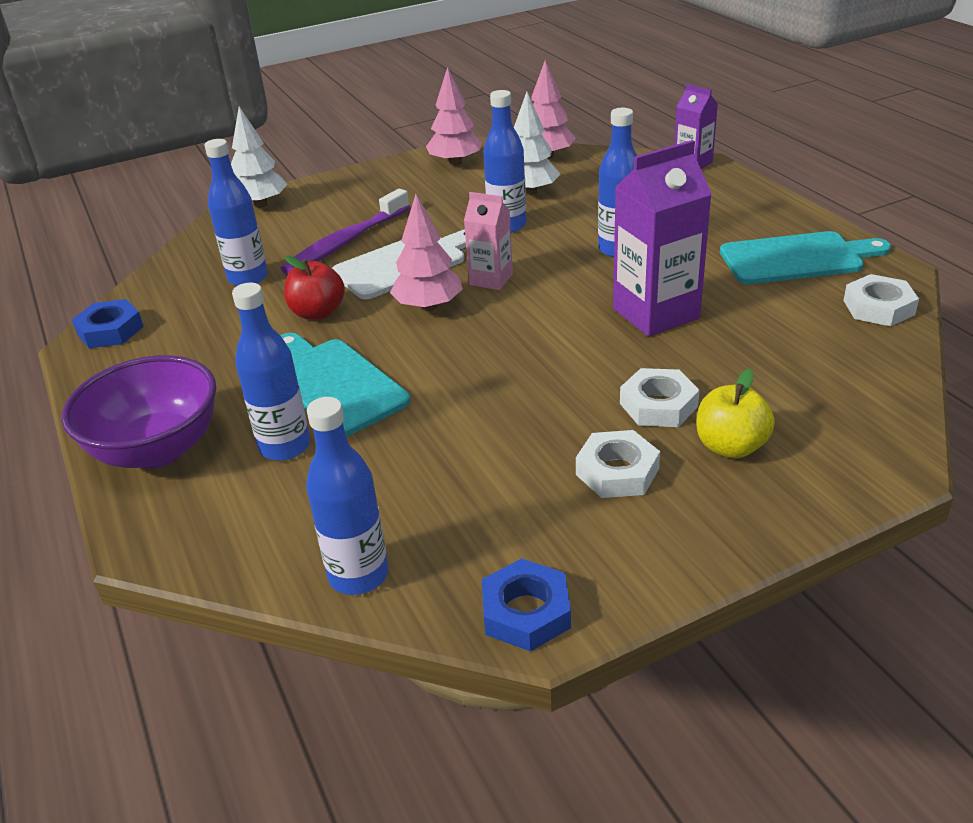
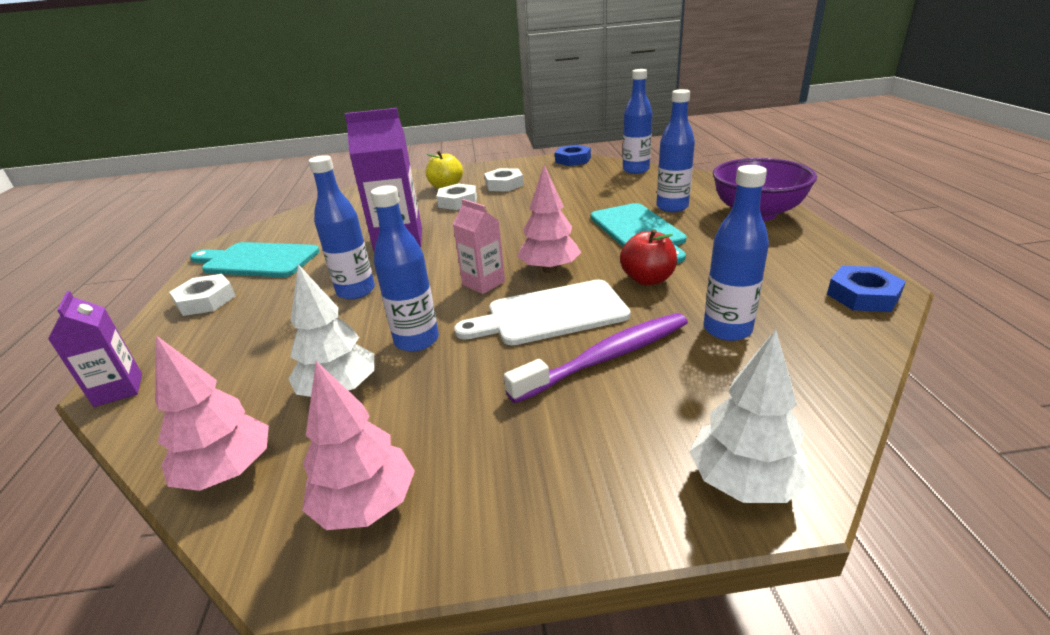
camera: 160 degrees left, 5 degrees down
(878, 307) = (279, 226): white nut -> white nut (206, 300)

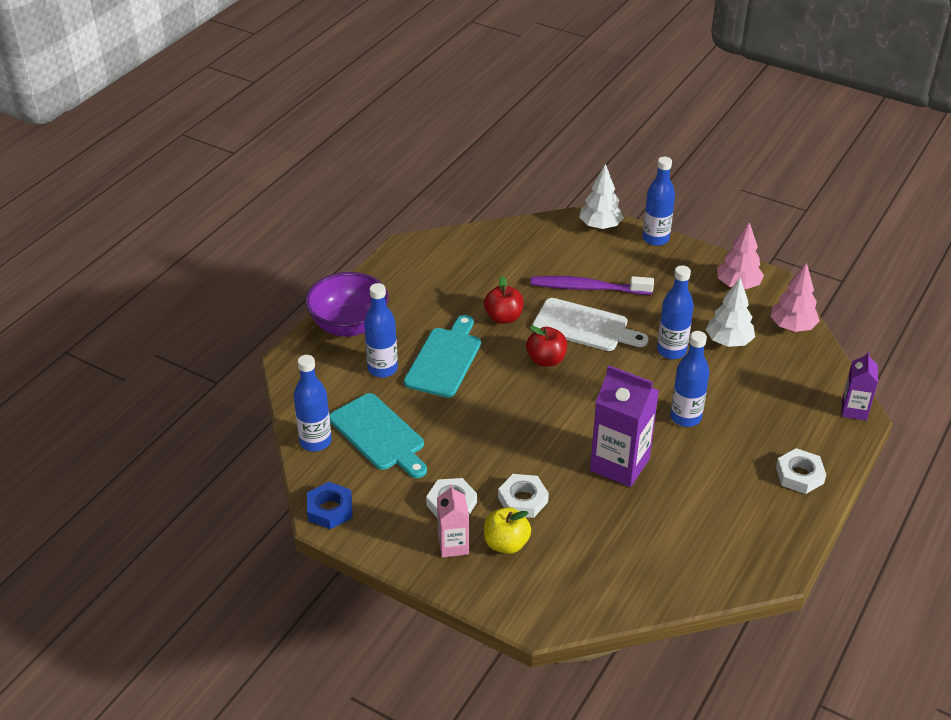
camera: 145 degrees left, 10 degrees up
(257, 260) = (750, 513): turquoise cutting board -> turquoise cutting board (379, 435)
(483, 283) = (598, 373): pink carton -> pink carton (453, 545)
(549, 269) = (546, 360): pink tree -> red apple
(727, 329) = (515, 269): blue bottle -> blue bottle (655, 239)
(863, 295) = (425, 248): blue nut -> none

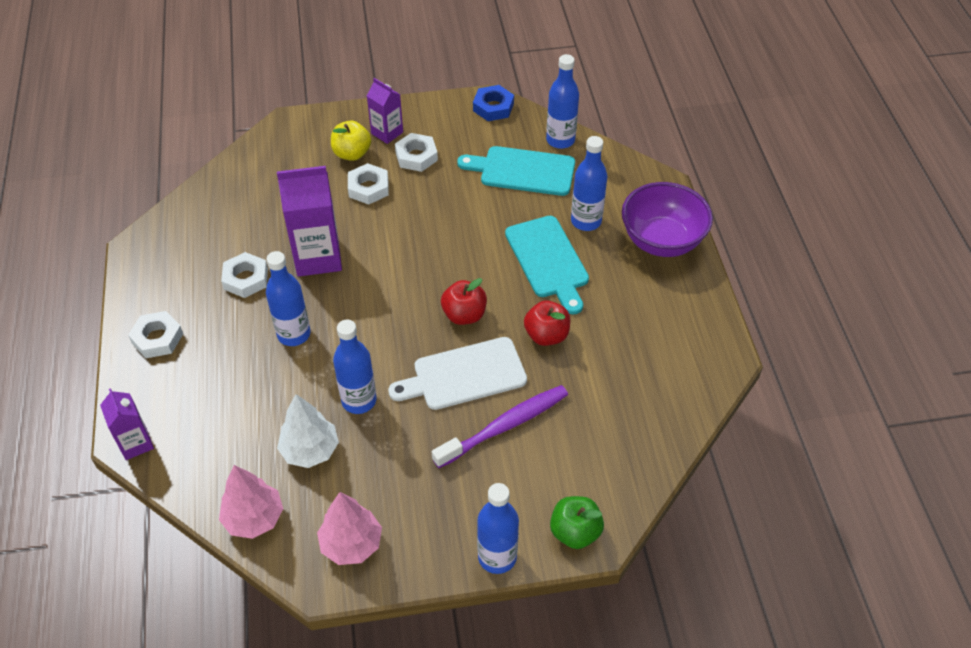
camera: 140 degrees right, 10 degrees up
(453, 545) = (387, 133): pink carton -> purple carton
(600, 226) = (575, 532): white tree -> green apple
(694, 482) = (246, 279): none -> white nut

